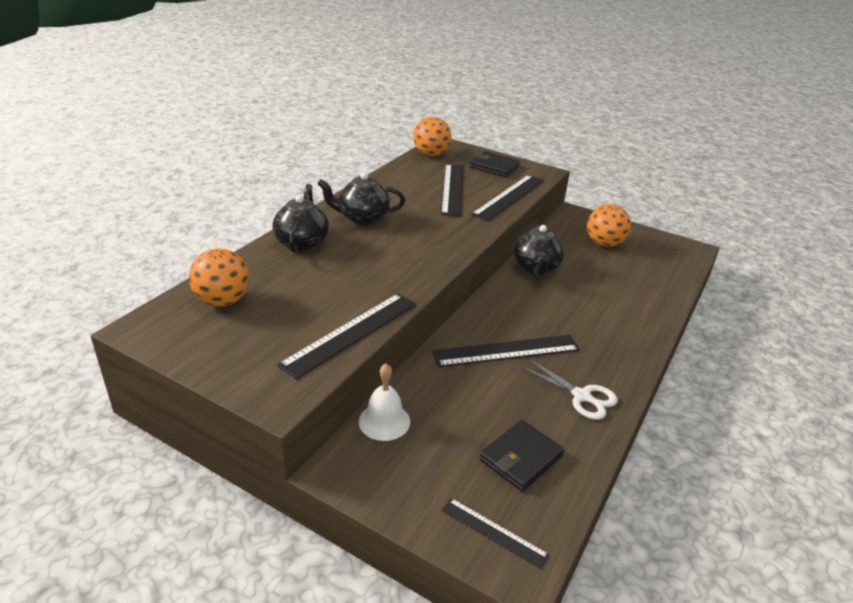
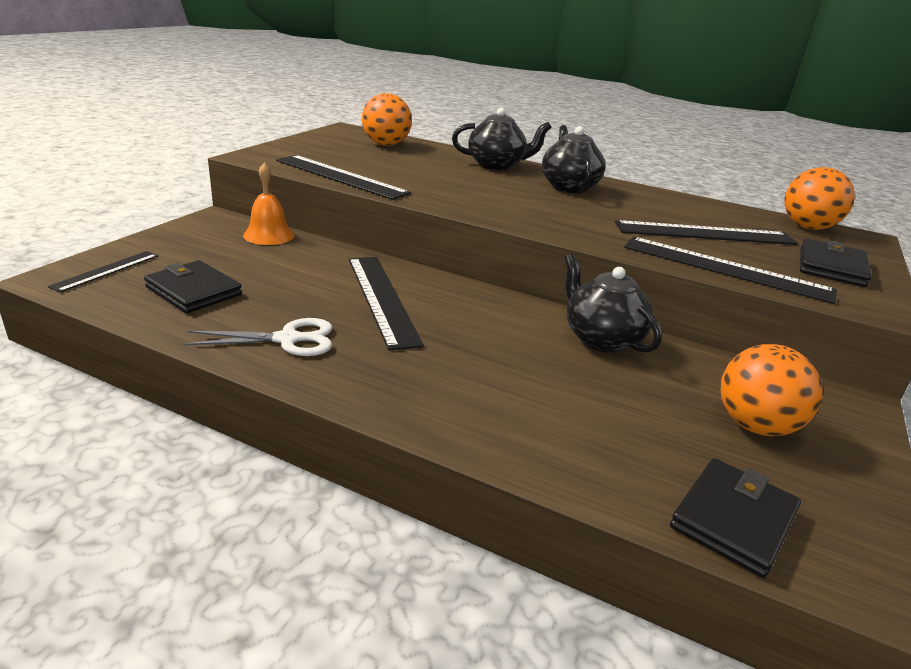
camera: 85 degrees right, 5 degrees down
(384, 421) = (269, 235): white bell -> orange bell
(536, 268) = (601, 339): black teapot -> black teapot turned 60 degrees clockwise
(581, 396) = (287, 339): white scissors -> white scissors turned 135 degrees counterclockwise
(673, 267) = (733, 519): none -> black wallet

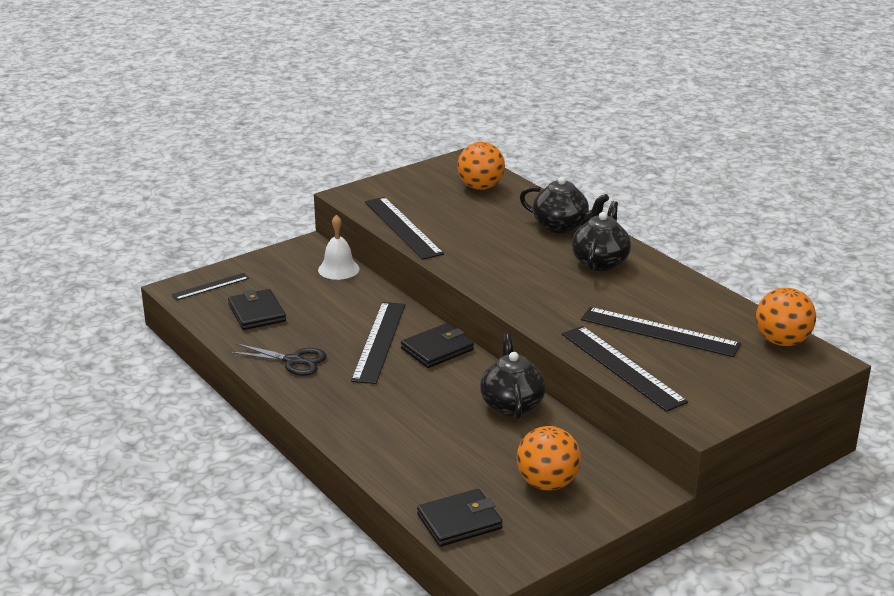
camera: 30 degrees right, 0 degrees up
(269, 235) = (338, 269): orange bell -> white bell
(287, 339) = (293, 361): white scissors -> black scissors
(831, 267) = (726, 383): black wallet -> black wallet (437, 349)

